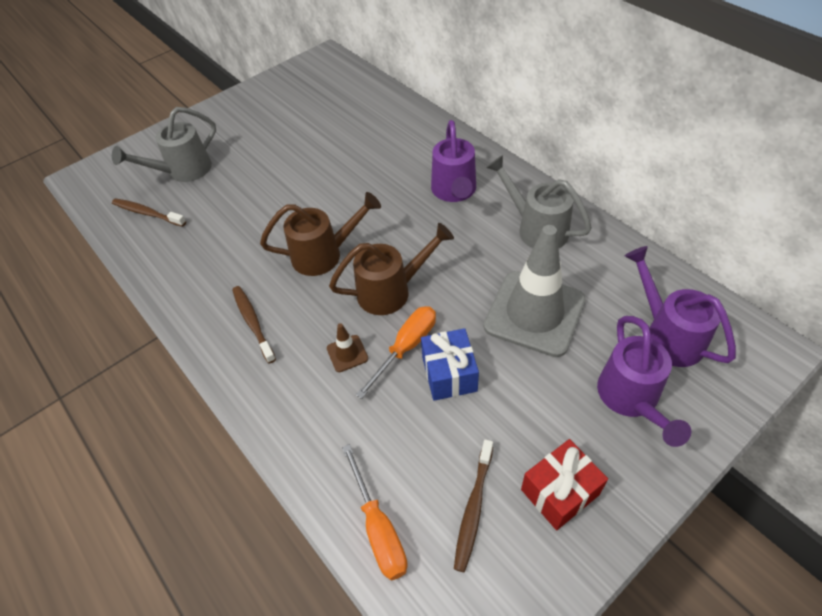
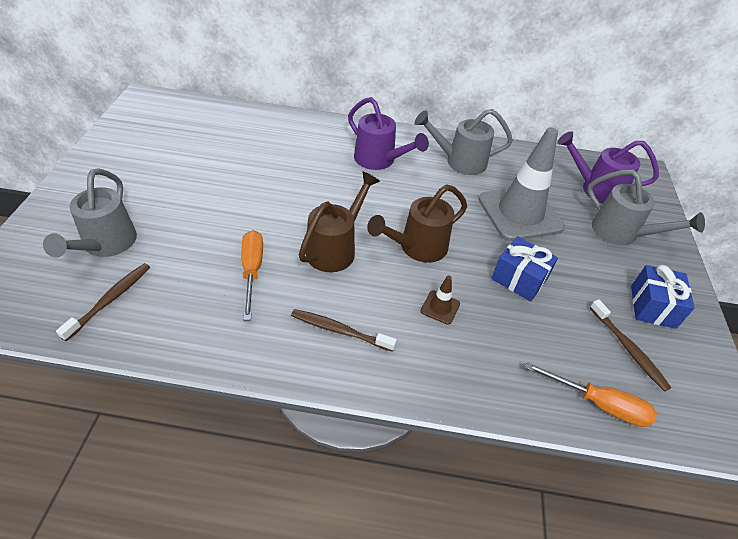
camera: 50 degrees left, 5 degrees down
(147, 213) = (110, 300): brown toothbrush -> brown toothbrush turned 135 degrees clockwise
(391, 291) = (417, 247): brown watering can -> brown watering can turned 150 degrees counterclockwise
(406, 347) = (473, 279): orange screwdriver -> orange screwdriver (252, 271)
(560, 492) = (652, 307): red gift -> blue gift
(631, 399) = (621, 233): purple watering can -> grey watering can

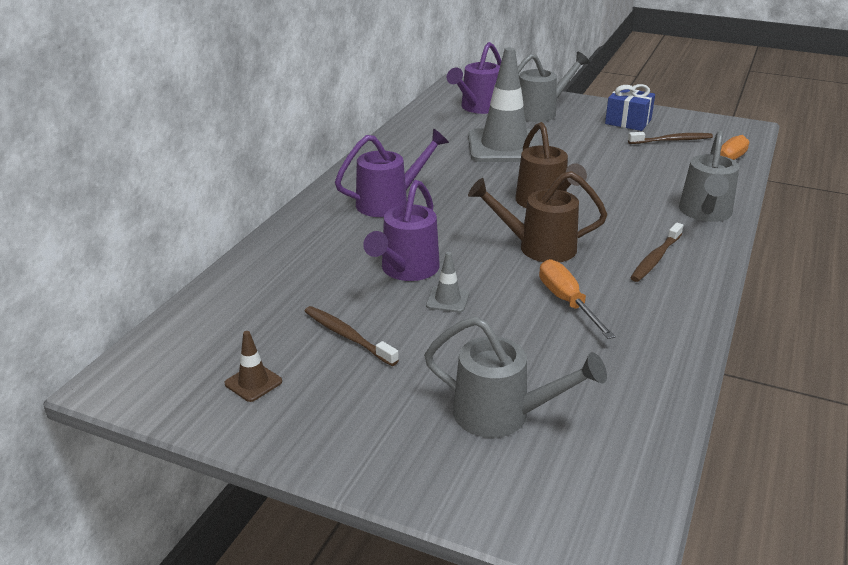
camera: 70 degrees left, 15 degrees down
(110, 300) = (607, 408): brown toothbrush -> brown toothbrush (347, 336)
(244, 205) = (447, 300): none -> grey traffic cone
(252, 271) = (567, 302): orange screwdriver -> orange screwdriver turned 60 degrees clockwise
(280, 181) = (406, 270): none -> purple watering can
(335, 248) = (538, 247): brown watering can -> brown watering can turned 45 degrees counterclockwise
(440, 307) = (626, 205): brown traffic cone -> brown traffic cone (253, 382)
(460, 161) = (410, 159): grey watering can -> grey watering can (705, 213)
(519, 279) = (593, 164): blue gift -> none

